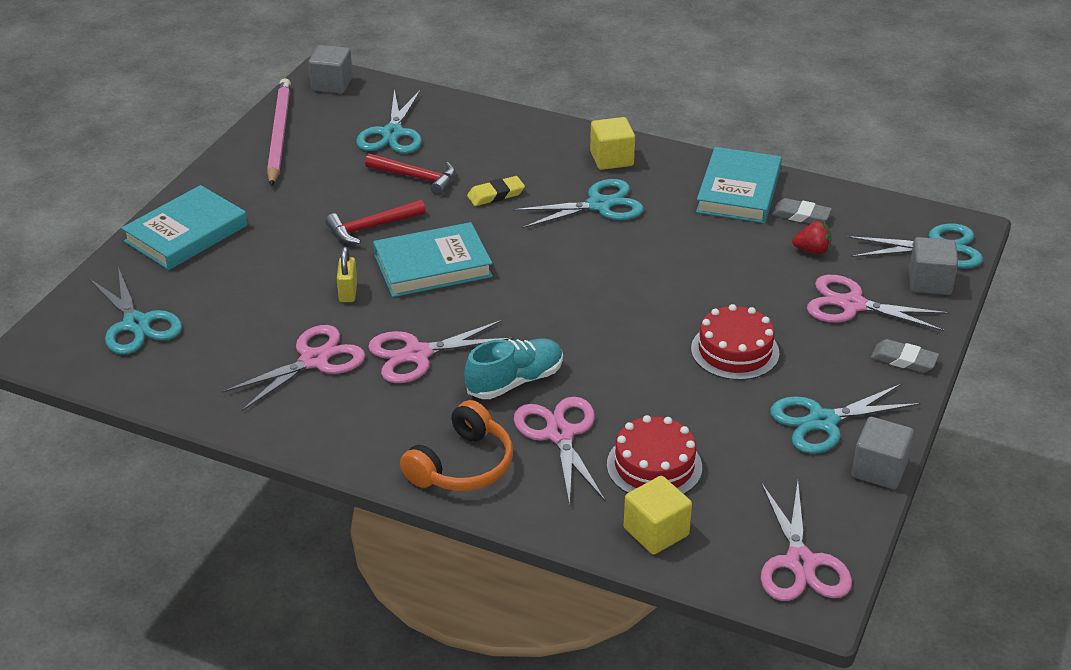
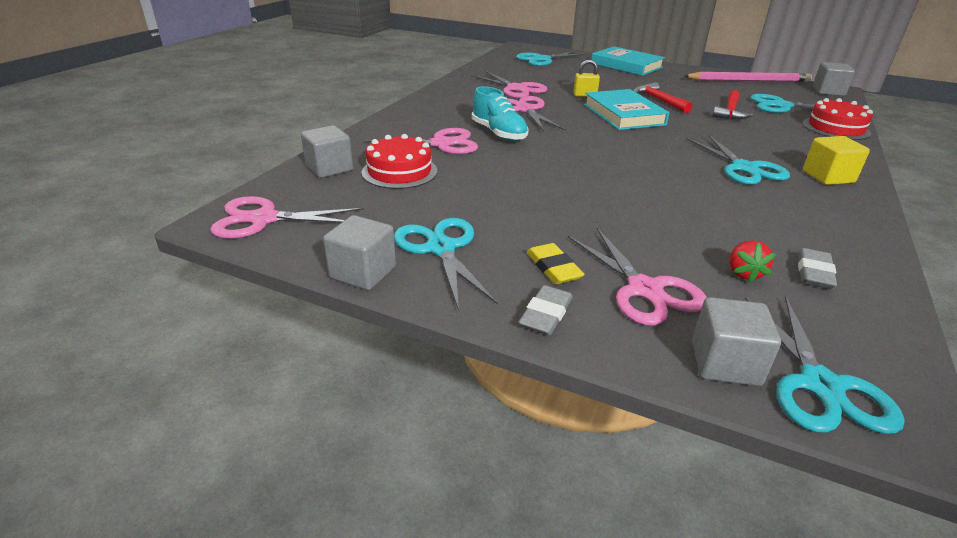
camera: 90 degrees right, 5 degrees down
(462, 465) = (416, 118): orange headphones -> none
(496, 195) = (728, 133): yellow eraser -> yellow eraser (553, 268)
(656, 532) = (329, 168): yellow cube -> grey cube
(735, 351) = (546, 213): red cake -> red cake (835, 128)
(738, 191) = (831, 237): turquoise book -> none
(852, 305) = (644, 289): pink scissors -> pink scissors turned 135 degrees clockwise

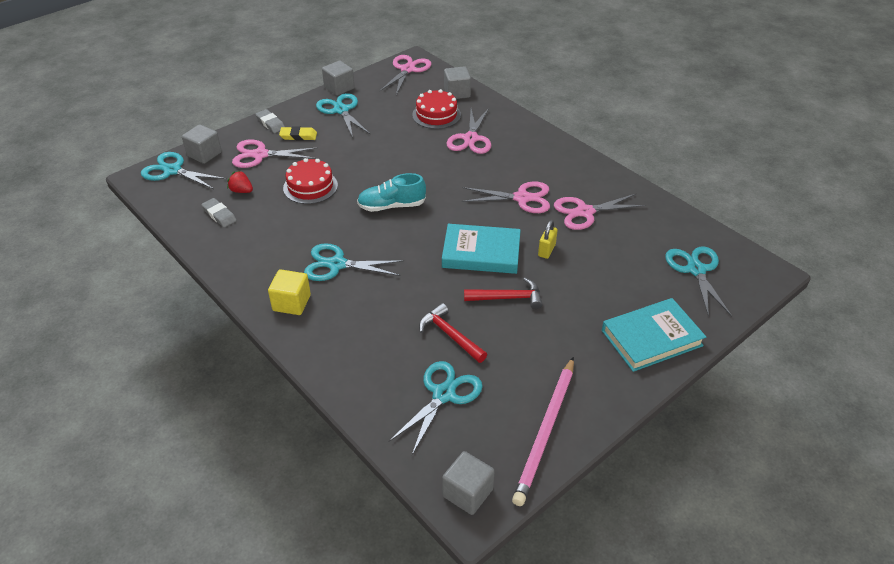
camera: 115 degrees right, 10 degrees up
(441, 248) = (341, 110): turquoise scissors -> turquoise scissors turned 120 degrees counterclockwise
(499, 133) = (476, 168): turquoise shoe -> turquoise shoe (391, 206)
(835, 128) = (364, 392): red cake -> red cake (310, 186)

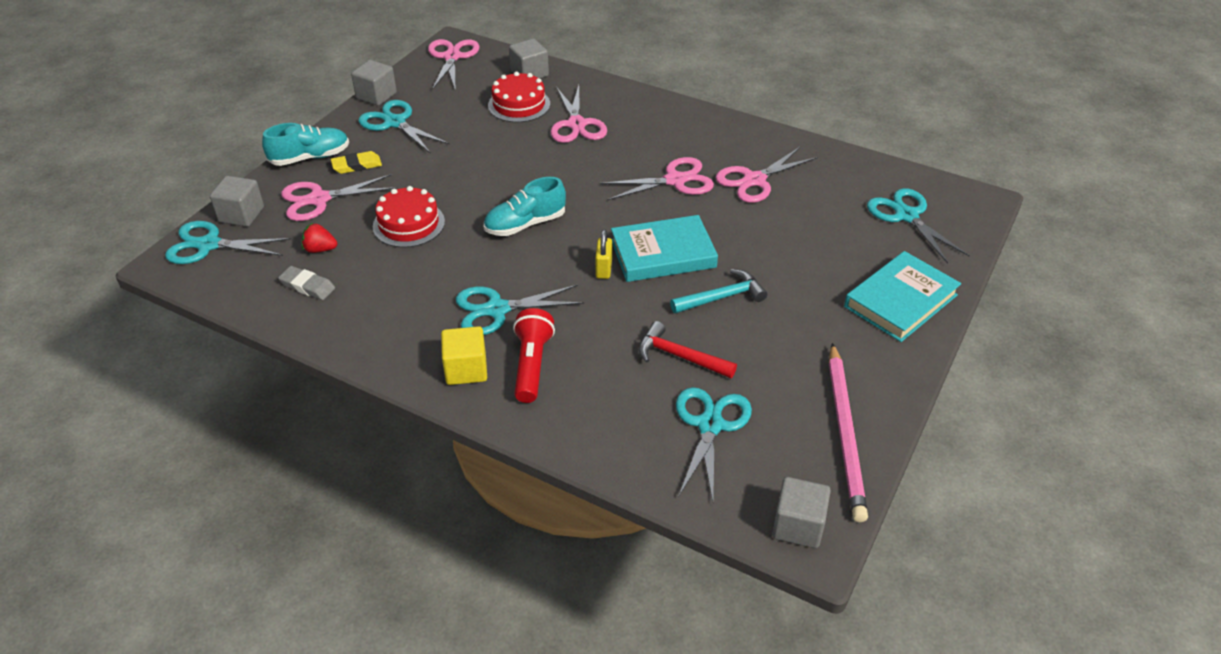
camera: 20 degrees left, 0 degrees up
(270, 123) = (310, 157): grey eraser -> turquoise shoe
(339, 312) = (532, 365): none -> red flashlight
(508, 298) = (722, 297): red hammer -> turquoise hammer
(546, 250) = (735, 233): yellow padlock -> yellow padlock (604, 269)

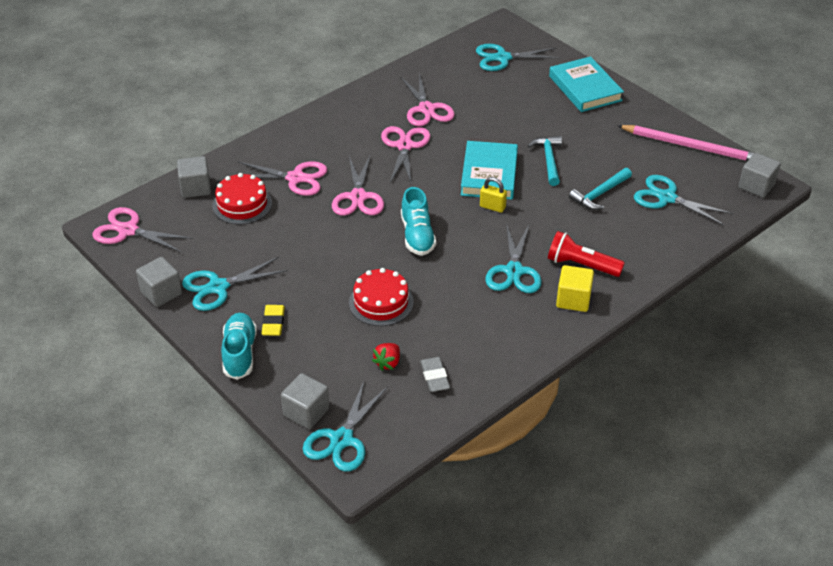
camera: 70 degrees left, 0 degrees up
(307, 286) = (435, 377): grey eraser -> grey eraser turned 60 degrees counterclockwise
(319, 199) = (312, 355): pink scissors -> pink scissors (358, 197)
(680, 356) = (600, 194): red hammer -> turquoise hammer

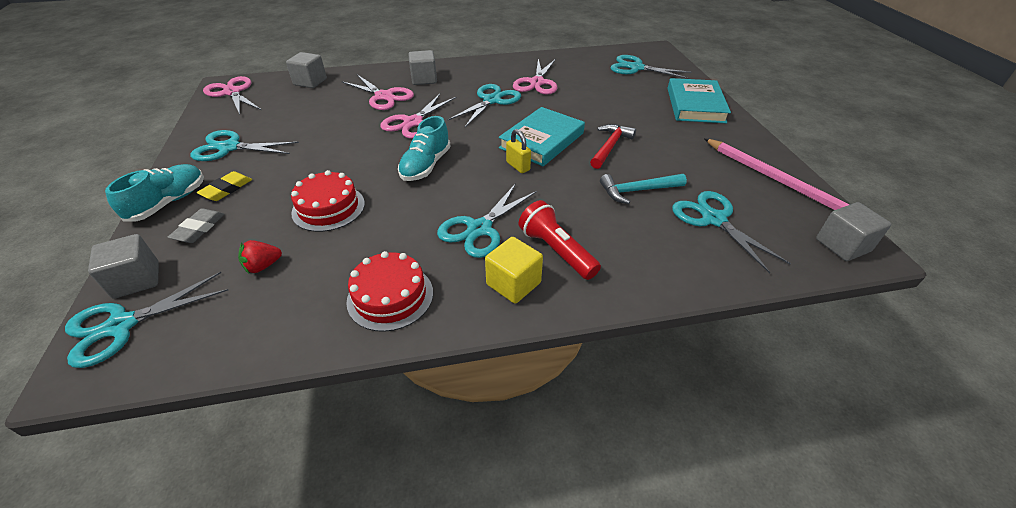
camera: 30 degrees right, 0 degrees up
(161, 293) = (189, 137): grey cube -> grey cube (424, 79)
(242, 204) = (325, 100): red cake -> red cake (390, 296)
(404, 146) = (491, 100): pink scissors -> turquoise scissors
(435, 377) = (284, 302): grey eraser -> grey eraser (199, 228)
(548, 160) = (610, 147): turquoise hammer -> red hammer

